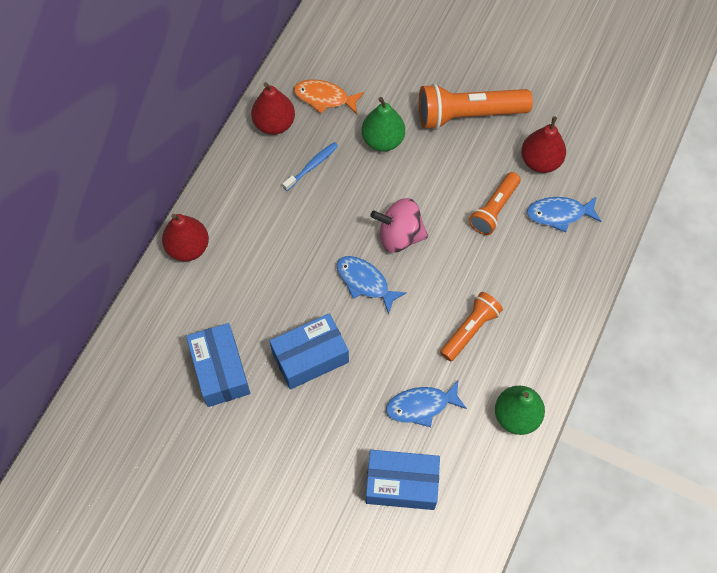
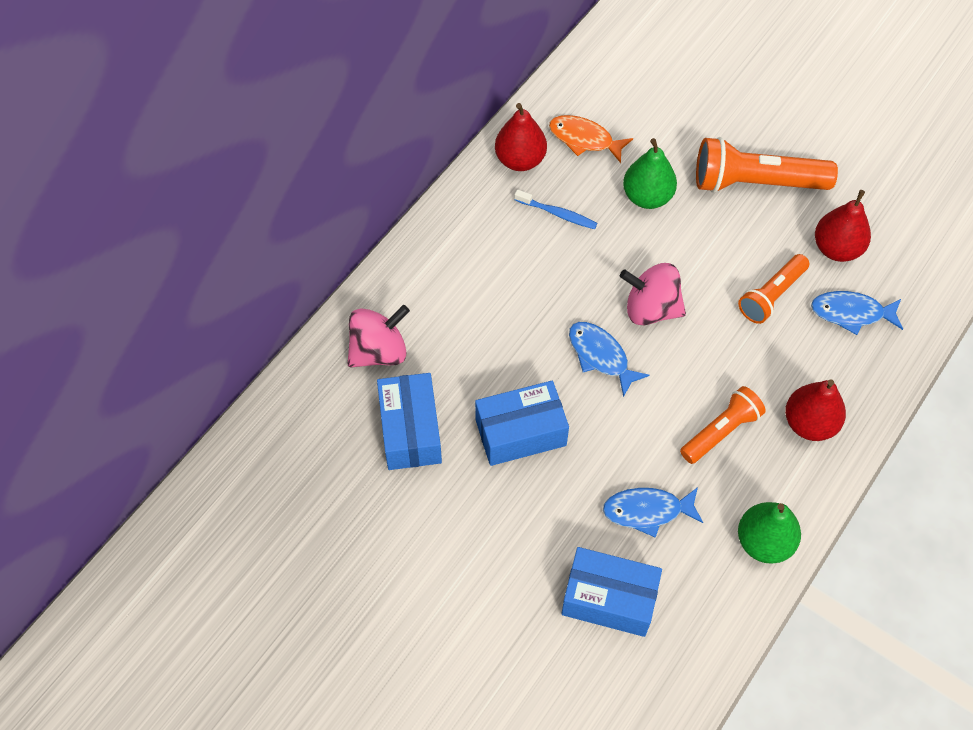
camera: 10 degrees right, 5 degrees down
(184, 307) = (379, 351): none -> pink spinning top
(188, 247) = (395, 284): red pear -> red pear (809, 423)
(312, 166) = (557, 214): blue toothbrush -> blue toothbrush turned 60 degrees clockwise

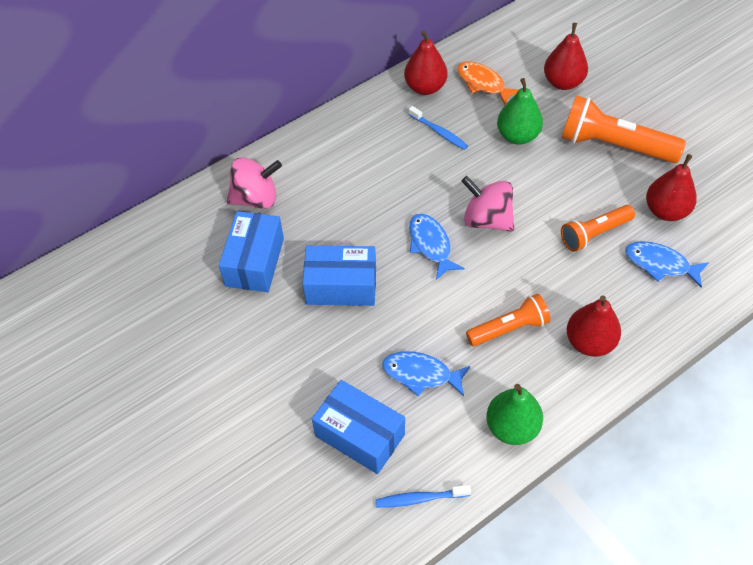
camera: 20 degrees right, 5 degrees down
(673, 117) = (563, 82): none -> red pear
(698, 649) = (420, 498): none -> blue toothbrush

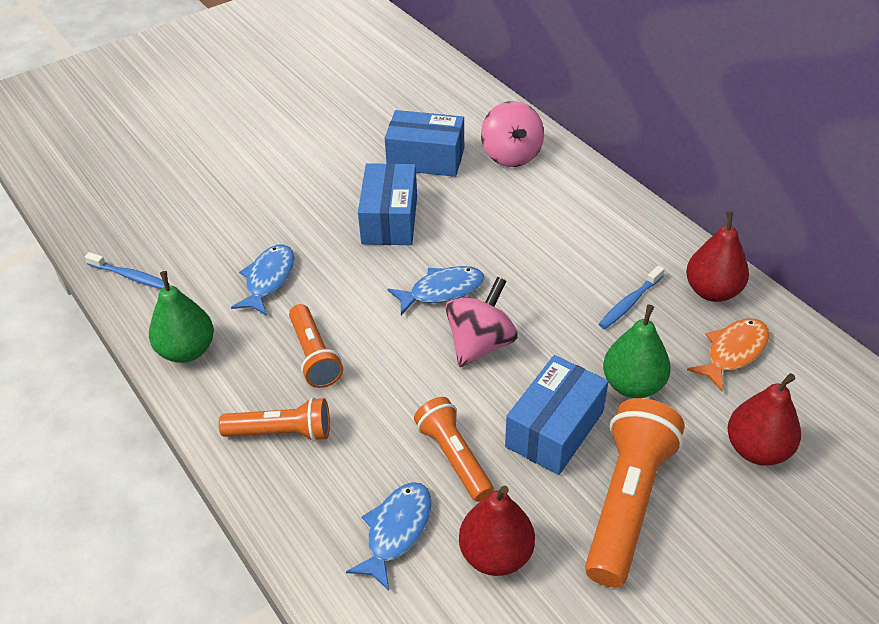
camera: 90 degrees right, 10 degrees down
(360, 435) = (210, 235): blue box -> blue box (554, 429)
(420, 498) = (130, 276): blue toothbrush -> blue toothbrush turned 120 degrees clockwise
(589, 342) = (282, 432): red pear -> orange flashlight

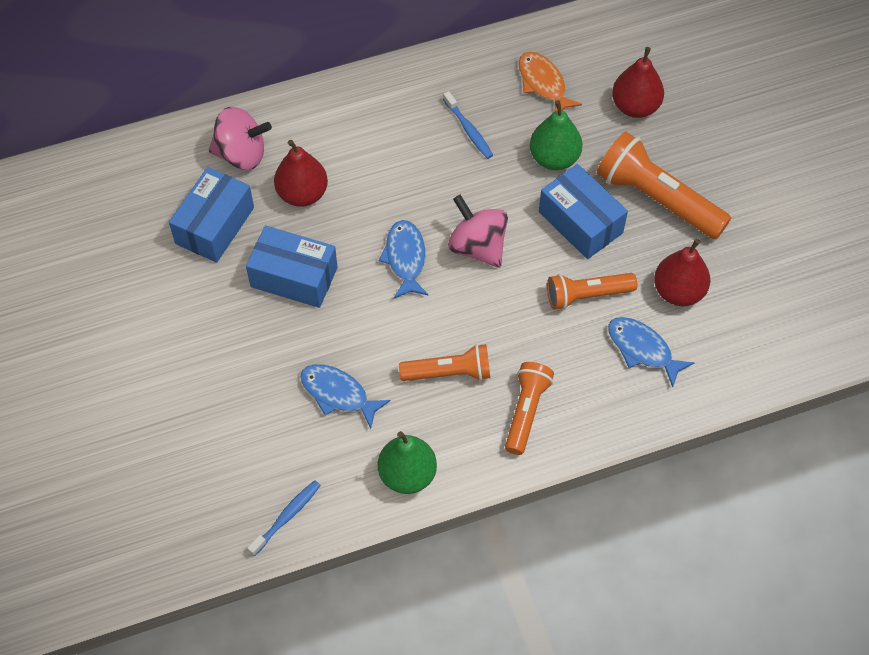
camera: 75 degrees left, 15 degrees up
(712, 291) = (476, 71): red pear -> red pear (302, 194)

